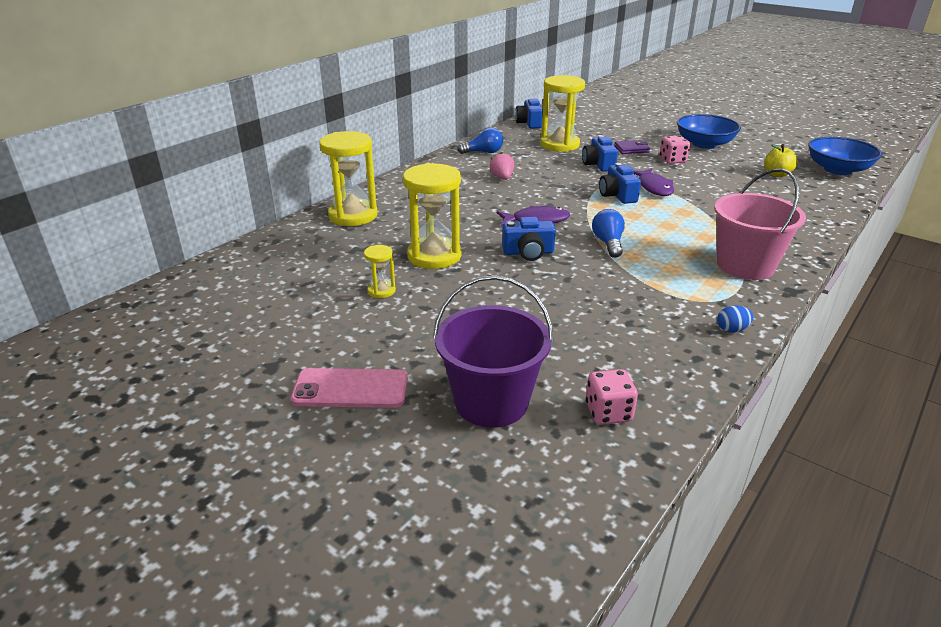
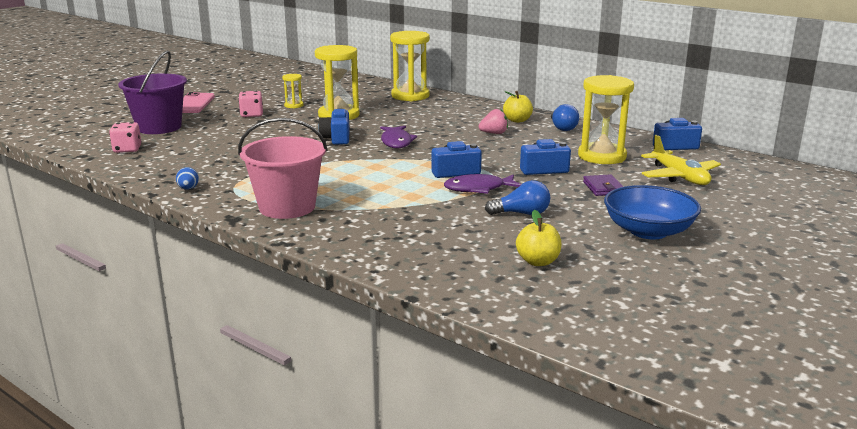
camera: 90 degrees right, 10 degrees down
(459, 167) = (517, 120): none -> yellow apple
(598, 128) = (679, 177): none -> yellow plane
(608, 243) = (346, 162): blue light bulb -> blue light bulb (522, 213)
(672, 160) = (571, 205): pink dice -> pink dice (251, 115)
(838, 169) = (573, 313): blue bowl -> none

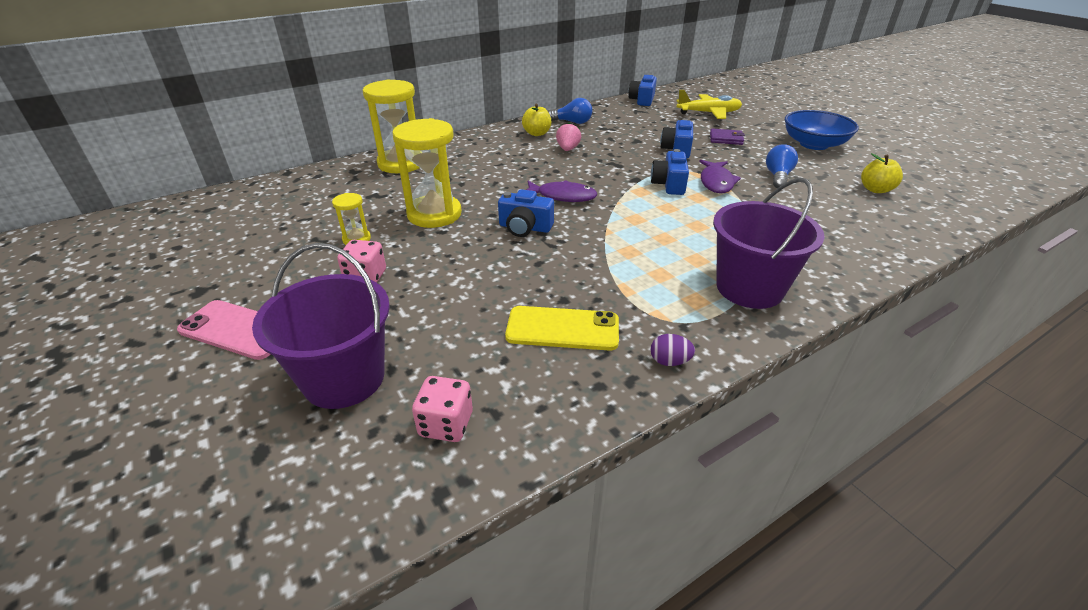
camera: 70 degrees left, 15 degrees up
(188, 189) = (669, 361): blue egg -> purple egg
(215, 161) = (562, 329): none -> yellow phone
(287, 207) = (749, 288): pink bucket -> purple bucket
(602, 156) = (654, 125): yellow hourglass -> none

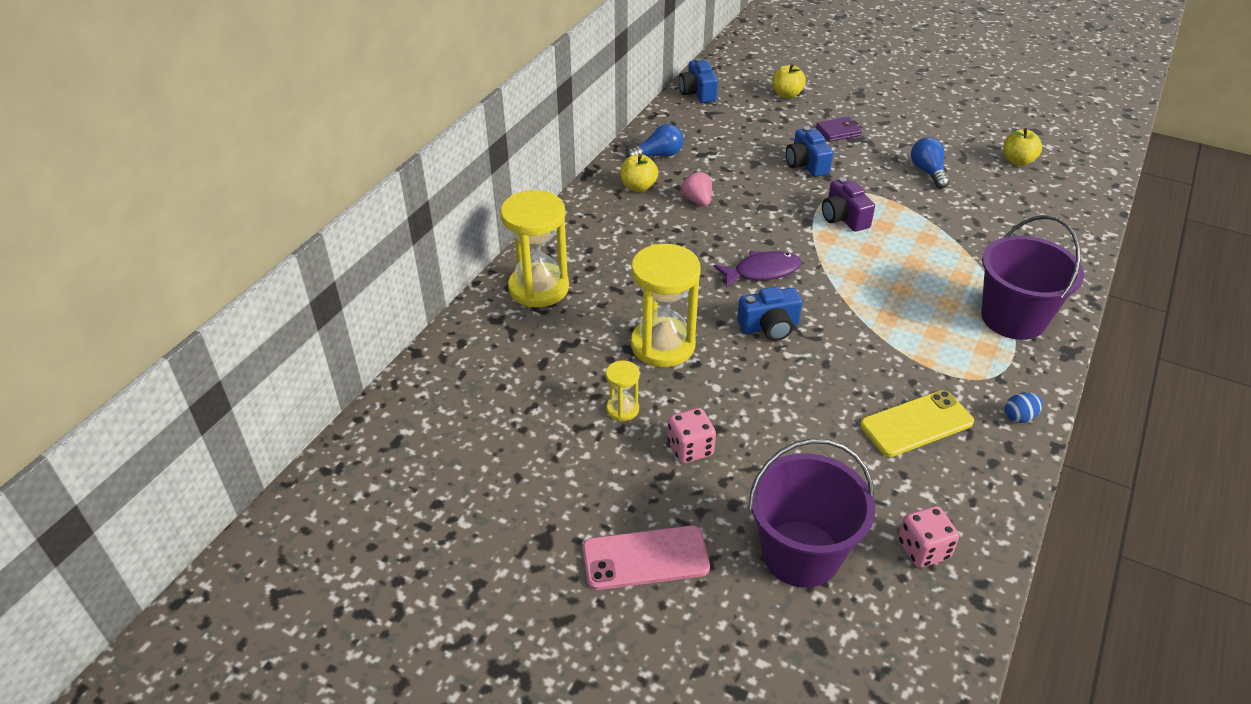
camera: 30 degrees left, 5 degrees up
(669, 184) = (844, 217): blue camera -> purple camera
(669, 361) = (1019, 417): purple egg -> blue egg
(709, 113) = (786, 94): yellow plane -> yellow apple
(716, 182) = (882, 199): purple fish -> none
(814, 144) = (922, 113): blue bowl -> none

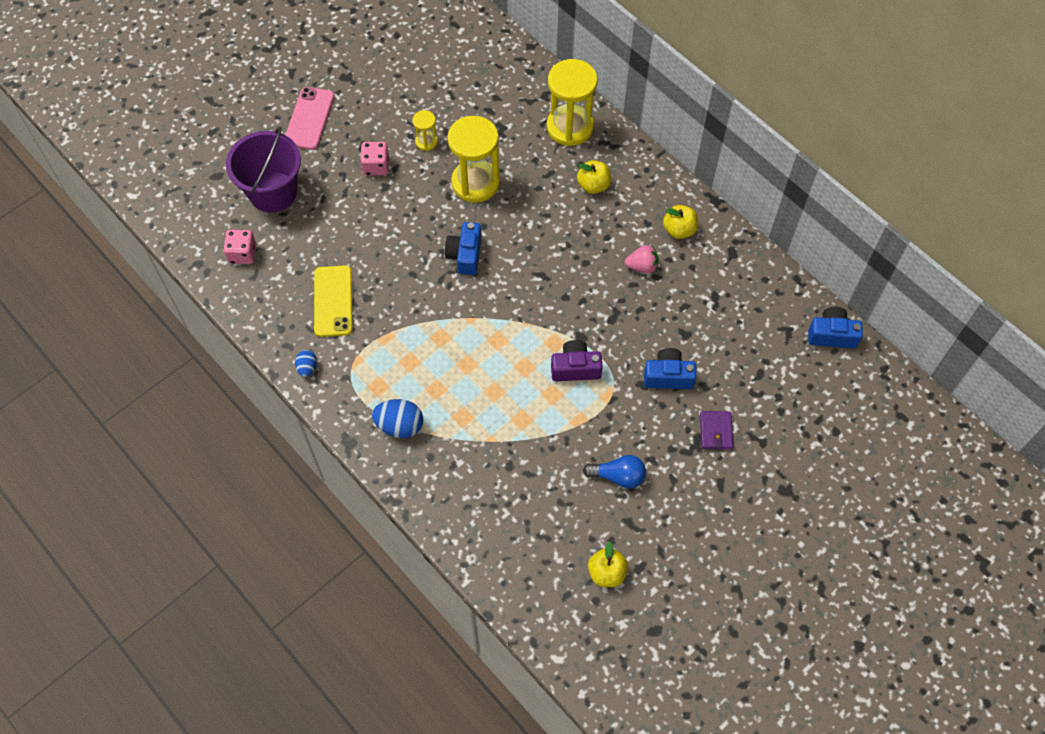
camera: 110 degrees right, 20 degrees up
(658, 155) = (724, 261): blue light bulb -> none
(762, 272) = (529, 276): purple fish -> none
(786, 94) = (804, 416): yellow apple -> yellow apple (593, 185)
(1013, 318) = (400, 426): purple bucket -> blue egg

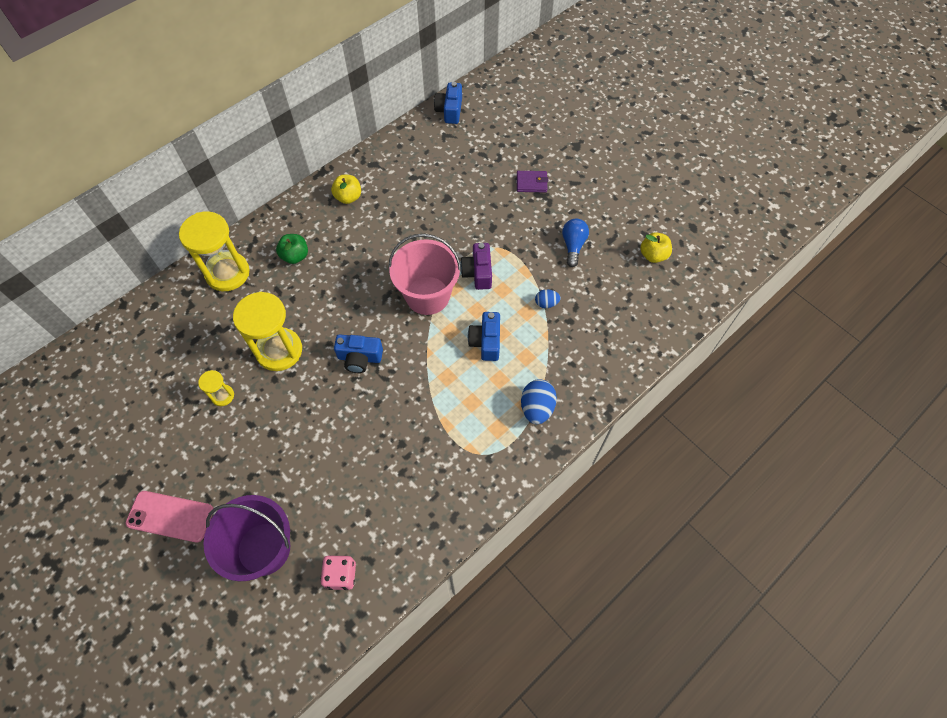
camera: 90 degrees left, 0 degrees up
(307, 368) = (478, 495): blue egg -> blue egg (546, 303)
(333, 301) = (404, 475): yellow phone -> none
(376, 166) = (245, 443): pink dice -> none
(543, 316) = (427, 295): none -> pink bucket
(593, 185) = (295, 256): yellow apple -> green apple
(642, 266) = (382, 223): pink strawberry -> none
(668, 376) = (485, 210): blue camera -> blue camera (486, 342)

